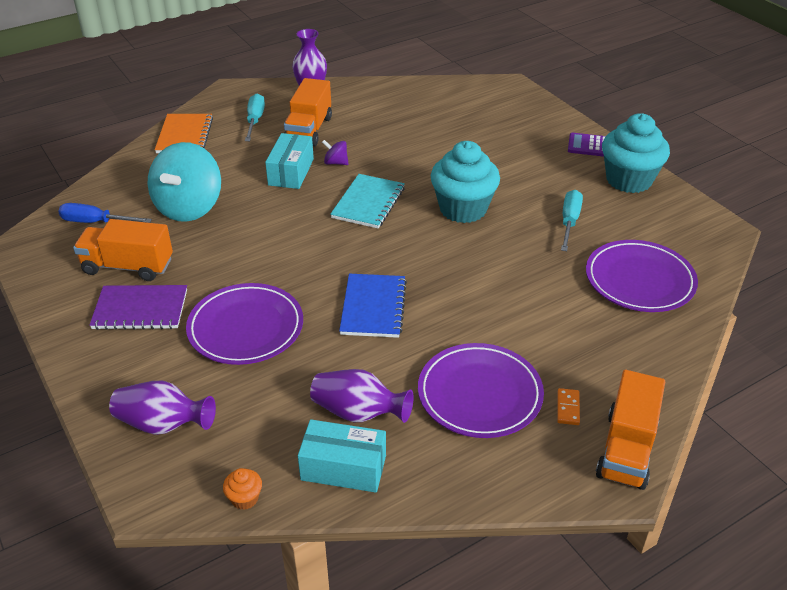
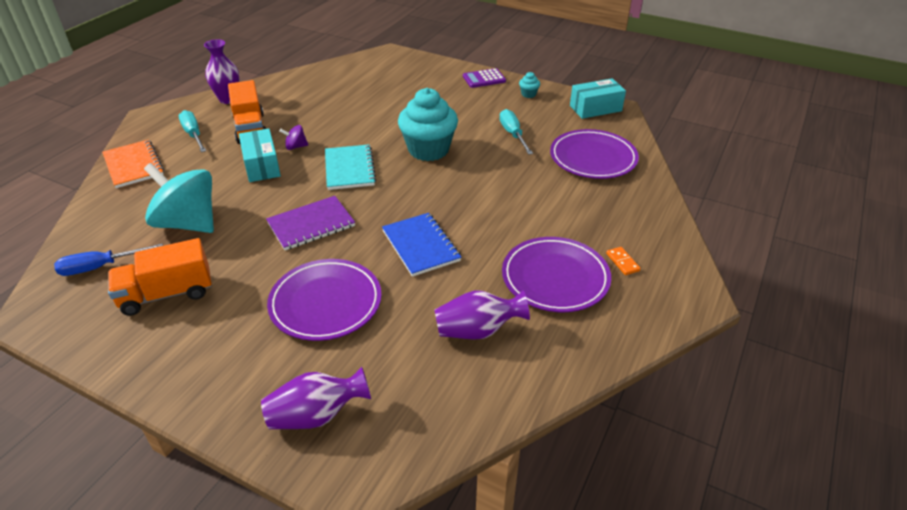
camera: 30 degrees left, 0 degrees up
(140, 309) = (211, 326): purple notebook -> purple notebook (311, 225)
(189, 207) = (188, 223): turquoise spinning top -> turquoise spinning top turned 135 degrees clockwise
(245, 498) = (443, 442): orange cupcake -> none
(343, 467) = (502, 378): turquoise box -> turquoise box (595, 108)
(626, 449) = (683, 274): orange truck -> none
(629, 180) = (528, 94): turquoise cupcake -> turquoise cupcake, size x0.40

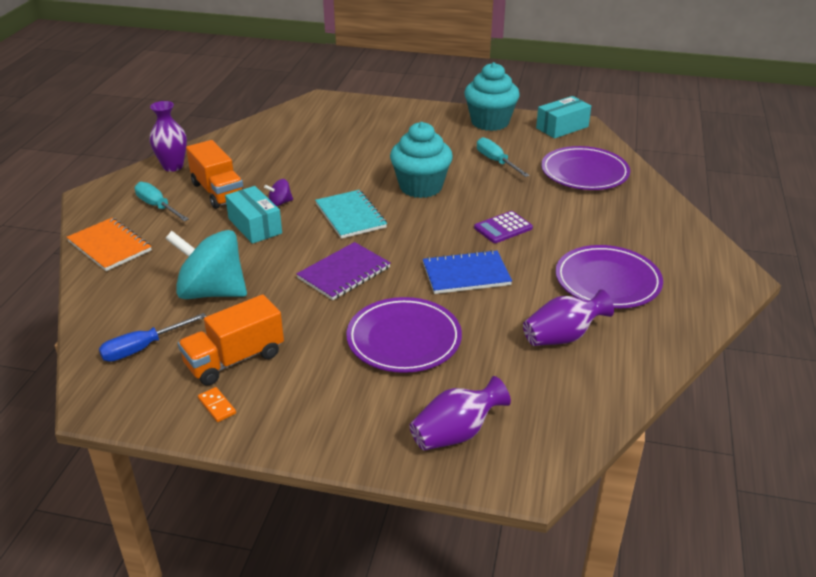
camera: 15 degrees left, 5 degrees down
(421, 246) = (466, 274): blue notebook -> blue notebook turned 60 degrees counterclockwise
(484, 79) = (437, 113): purple calculator -> purple calculator (503, 228)
(528, 94) = (490, 122): turquoise cupcake -> turquoise cupcake, size x2.48
(622, 262) = (660, 258): orange domino -> orange domino (217, 406)

